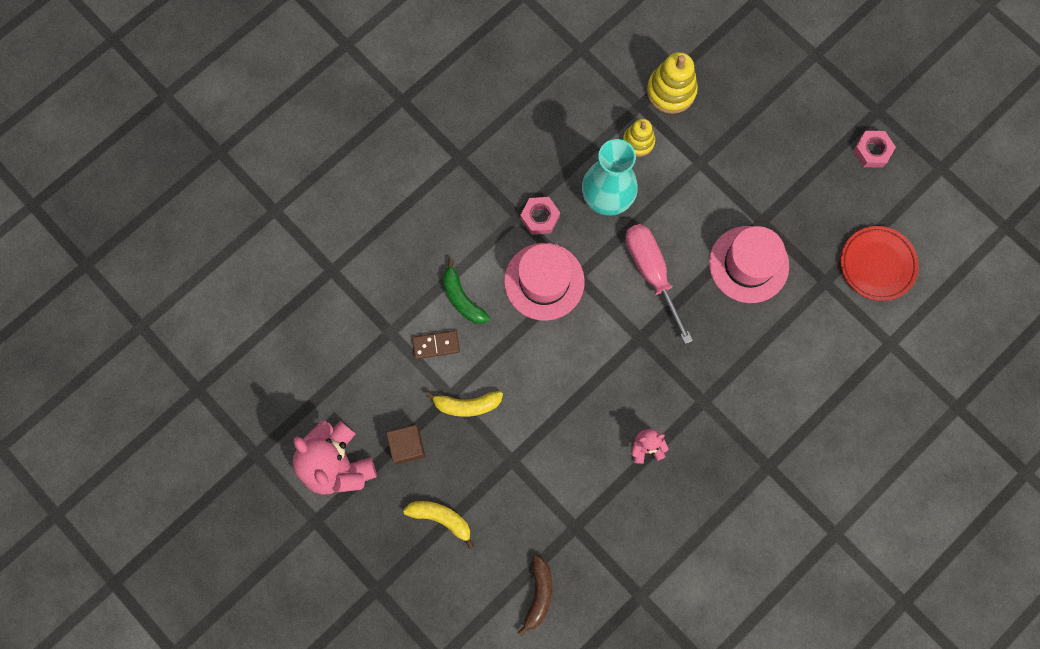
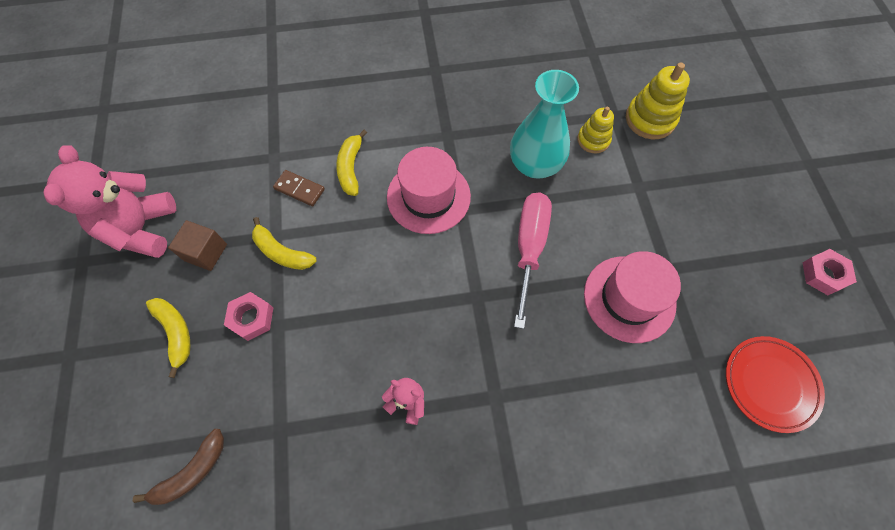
camera: 35 degrees right, 10 degrees down
(462, 299) = (351, 168): green banana -> yellow banana
(540, 217) = (464, 147): pink nut -> pink nut (251, 318)

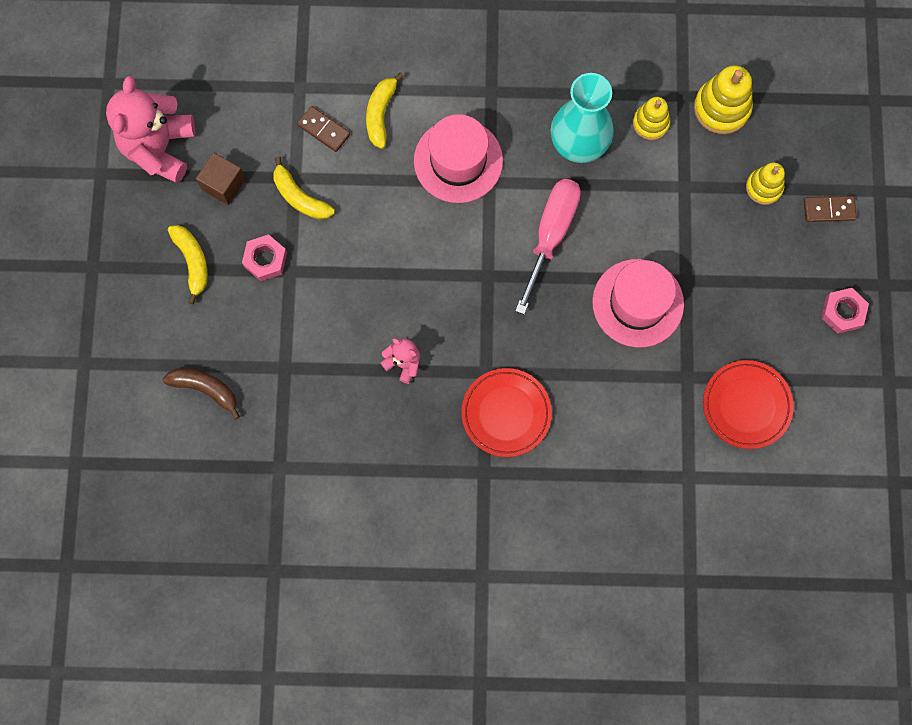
camera: 10 degrees right, 10 degrees up
(192, 471) = (205, 389): brown banana -> brown banana turned 120 degrees counterclockwise
(526, 439) = (506, 413): none -> red plate
(709, 176) = (764, 187): none -> yellow stacking toy
(773, 186) = (829, 210): none -> brown domino

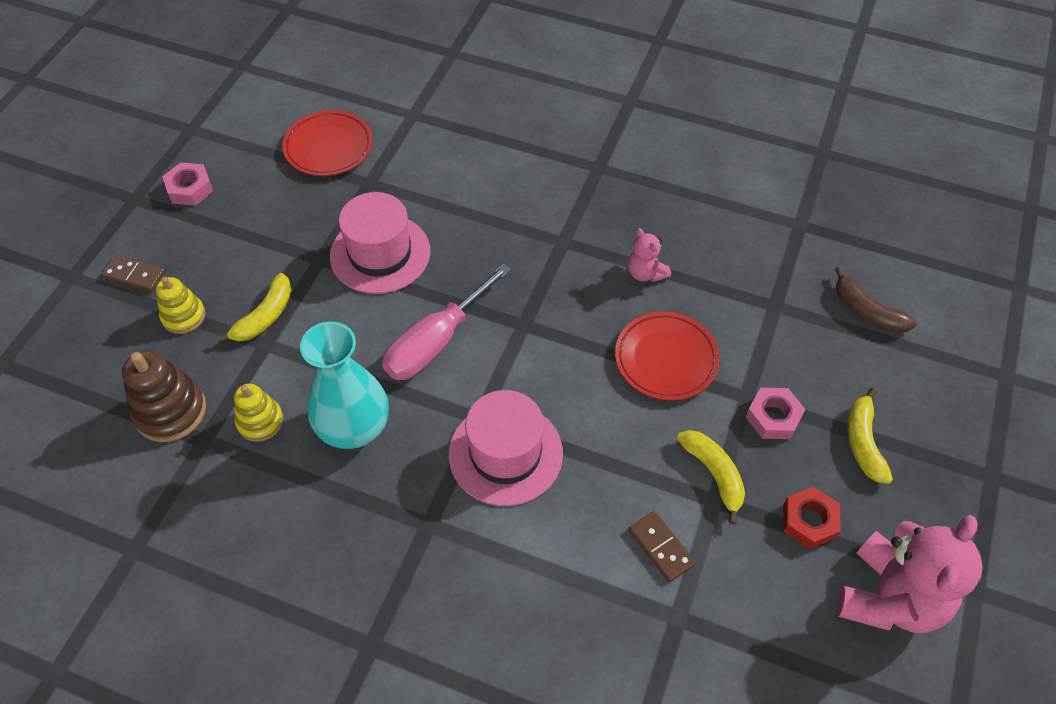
camera: 160 degrees left, 20 degrees down
(223, 184) = (809, 521): brown cube -> red nut
(380, 114) = (580, 543): yellow banana -> yellow banana (265, 316)
(506, 413) = (557, 204): red plate -> red plate (666, 359)
(721, 108) = (170, 411): yellow stacking toy -> brown stacking toy

